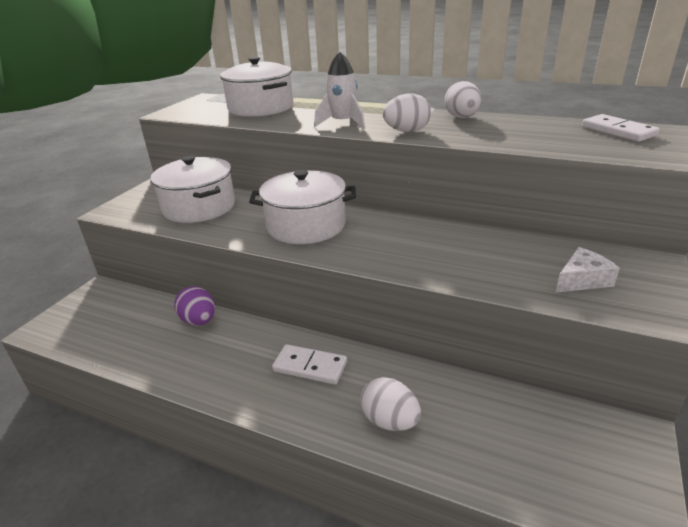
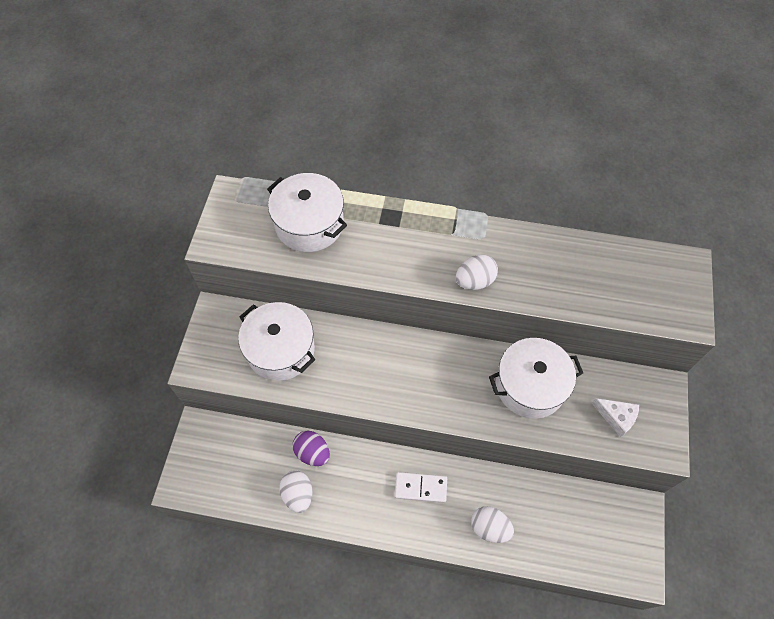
camera: 15 degrees left, 30 degrees up
(306, 225) = (393, 369): white pot -> white pot (530, 386)
(343, 123) = (410, 264): white rocket -> none
(462, 117) = (518, 242): white egg -> white egg (298, 494)
(582, 280) = (616, 417): white cheese -> white cheese turned 75 degrees clockwise
(618, 131) = (651, 268): white domino -> none

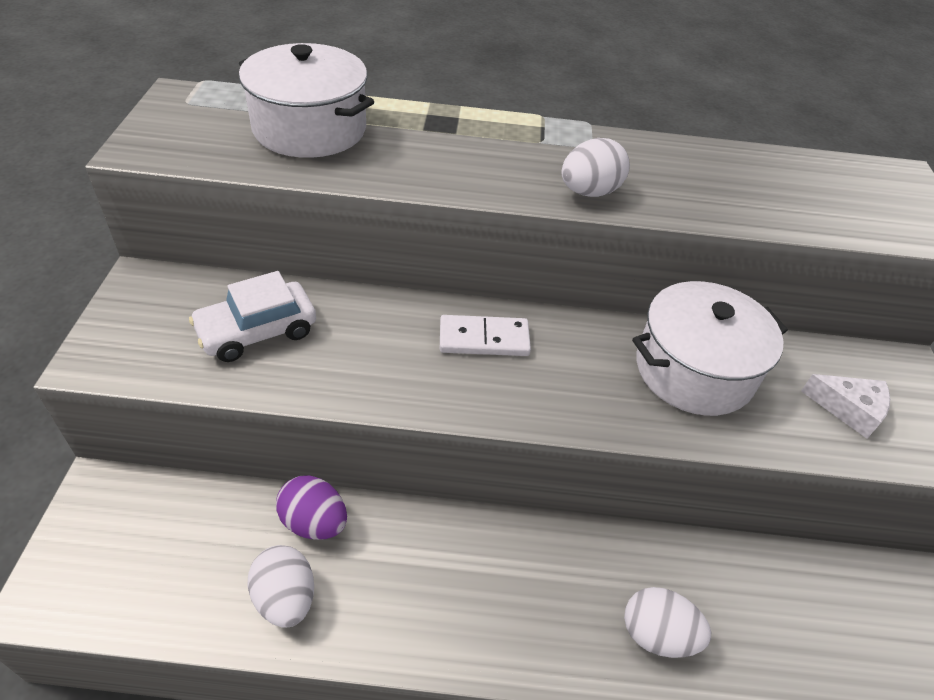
camera: 10 degrees left, 15 degrees down
(280, 350) = (257, 331): white pot -> white car
(420, 488) = (519, 571): white domino -> white domino (484, 339)

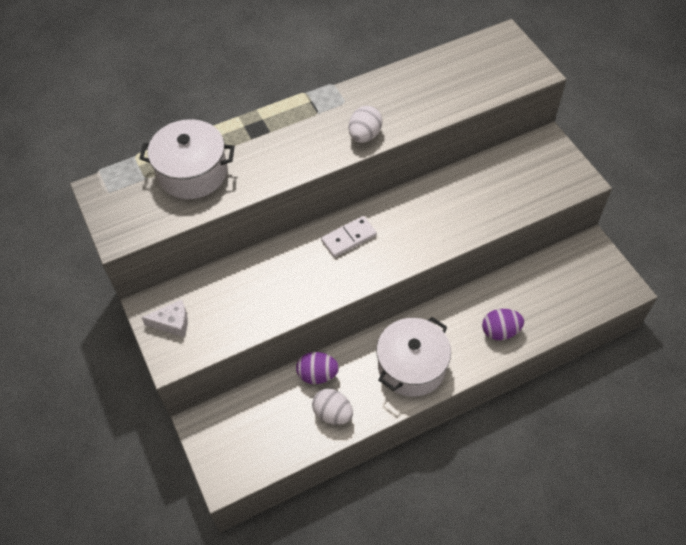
camera: 25 degrees left, 10 degrees up
(257, 331) = (236, 298): white car -> none
(657, 634) = (500, 331): white egg -> purple egg
(694, 370) = (456, 198): white pot -> white pot (411, 366)
(848, 409) = (533, 180): white cheese -> white cheese (172, 322)

